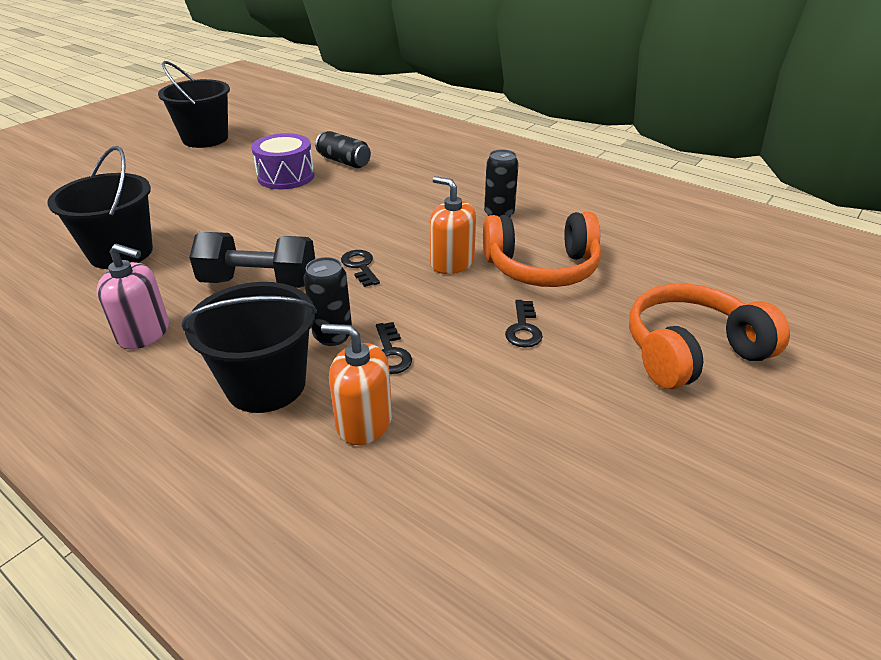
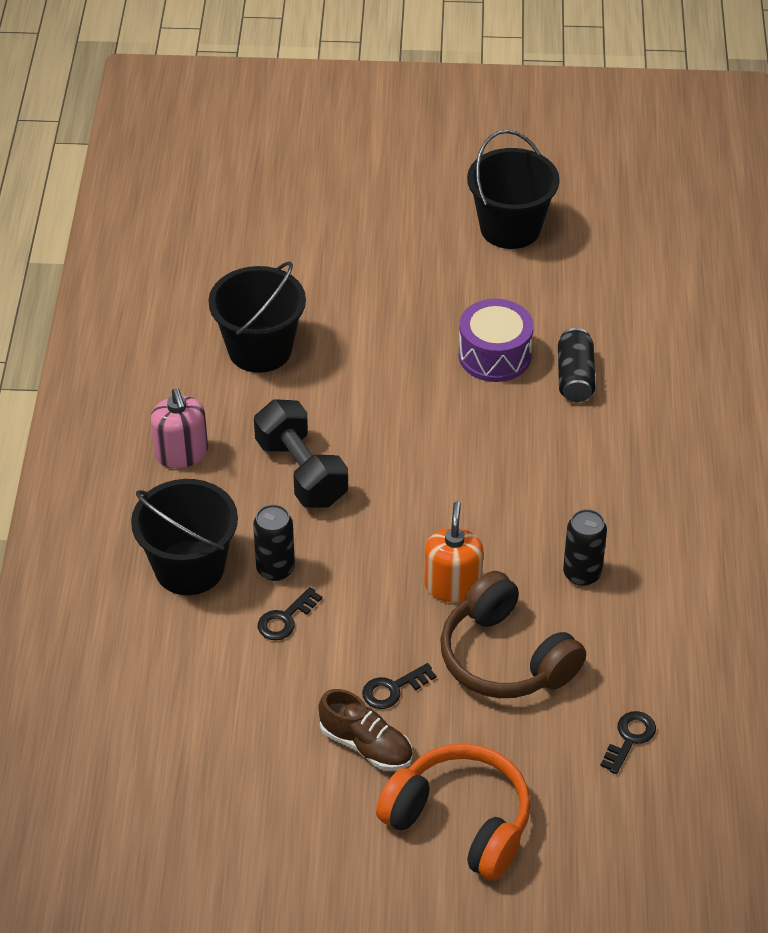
camera: 55 degrees right, 10 degrees up
(360, 266) = (386, 523): black key -> black key (630, 738)
(364, 422) = (199, 649): orange soap dispenser -> none
(541, 268) = (505, 657): orange headphones -> brown headphones
(571, 367) = (366, 745): none -> brown shoe

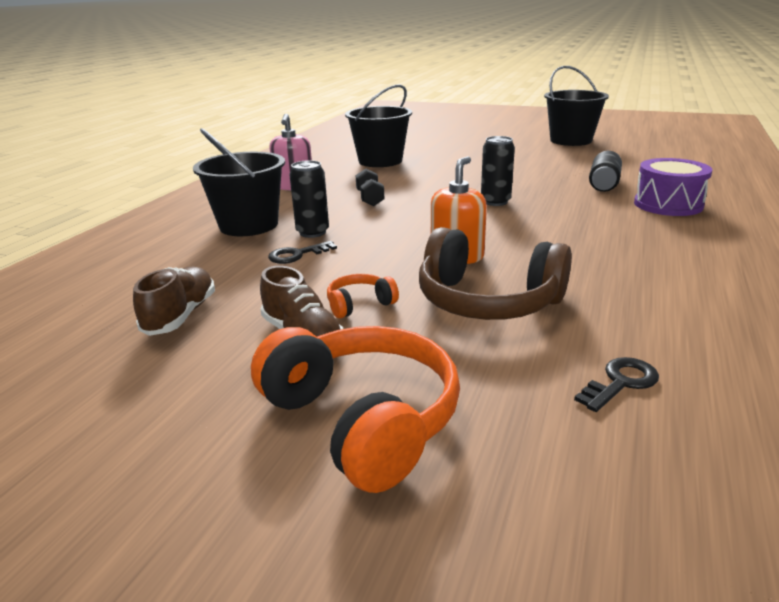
camera: 20 degrees right, 20 degrees down
(237, 744) = (181, 315): none -> brown shoe
(301, 472) = (370, 199): black dumbbell -> black dumbbell, size x0.55
(393, 689) = (359, 304): black key -> orange headphones
(494, 355) = (543, 173): purple drum -> purple drum (668, 204)
(505, 657) = (487, 301): brown headphones -> brown headphones turned 45 degrees counterclockwise
(582, 574) = (587, 264): black can -> black can (495, 202)

